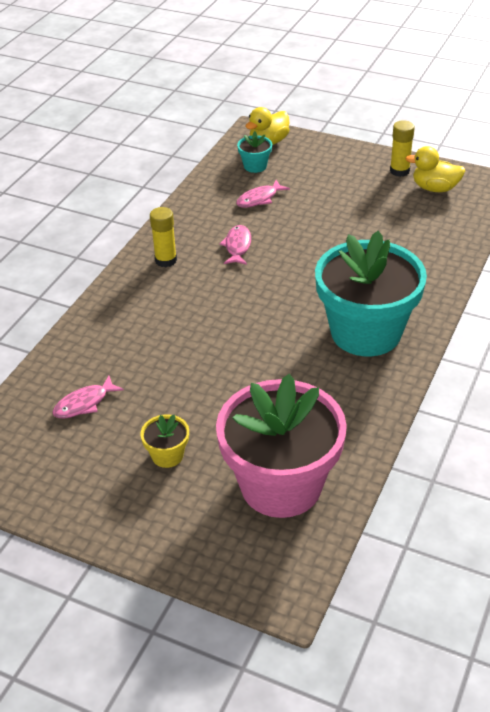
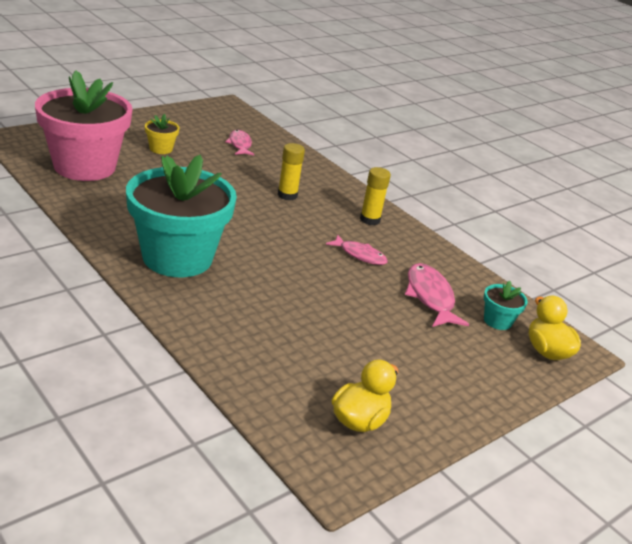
camera: 110 degrees right, 10 degrees down
(259, 199) = (430, 297): pink fish -> pink fish, size x1.50
(399, 171) = (419, 414): yellow glue stick -> yellow glue stick (287, 195)

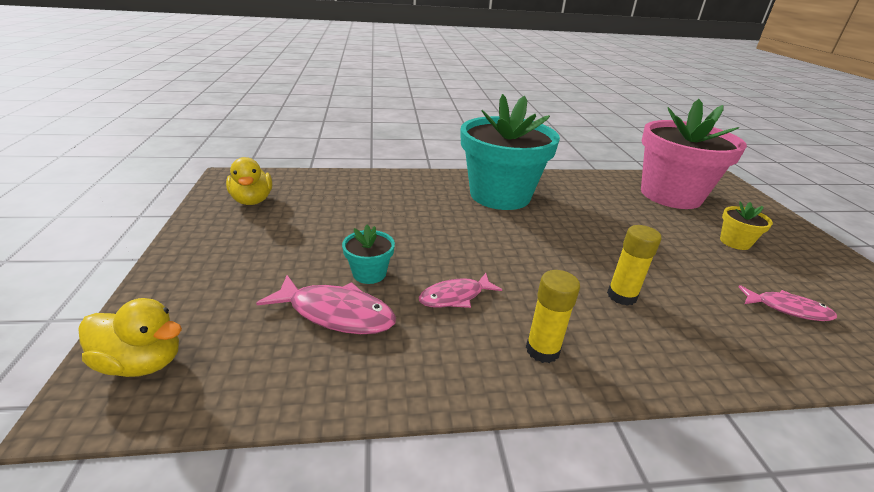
camera: 125 degrees right, 0 degrees up
(497, 321) = (238, 350): turquoise flower pot -> turquoise flower pot (369, 273)

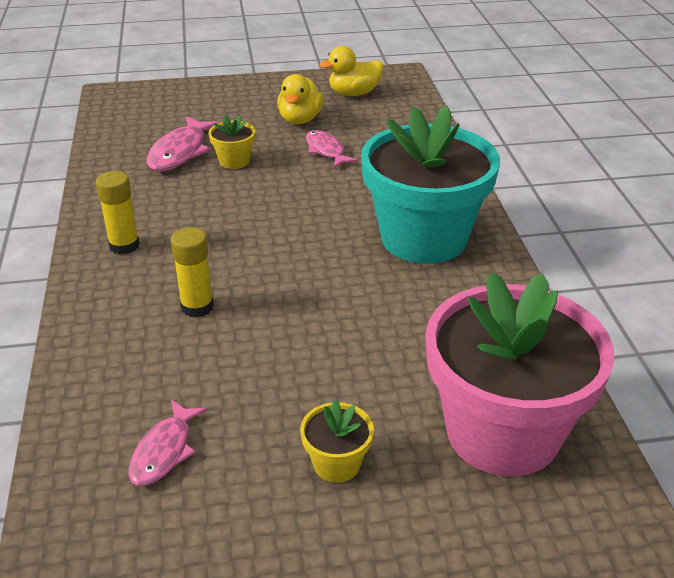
camera: 90 degrees right, 5 degrees up
(142, 363) = (139, 99): yellow duck -> yellow duck (300, 119)
(369, 273) = (234, 161): turquoise flower pot -> yellow flower pot
(455, 296) = (199, 204): pink fish -> pink fish (326, 150)

